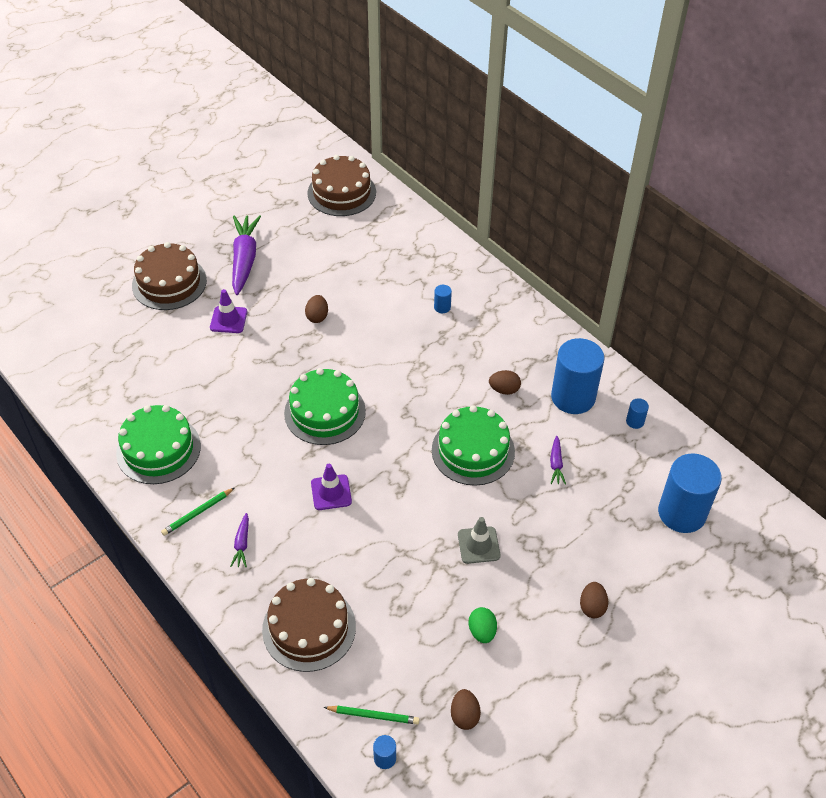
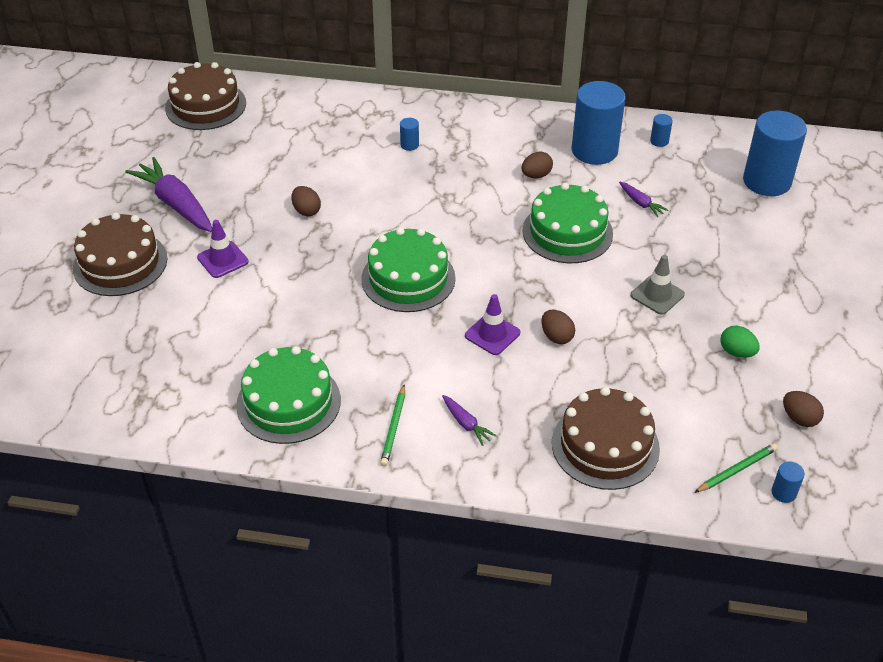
camera: 40 degrees left, 5 degrees down
(592, 607) = (788, 282): brown egg -> brown egg (556, 337)

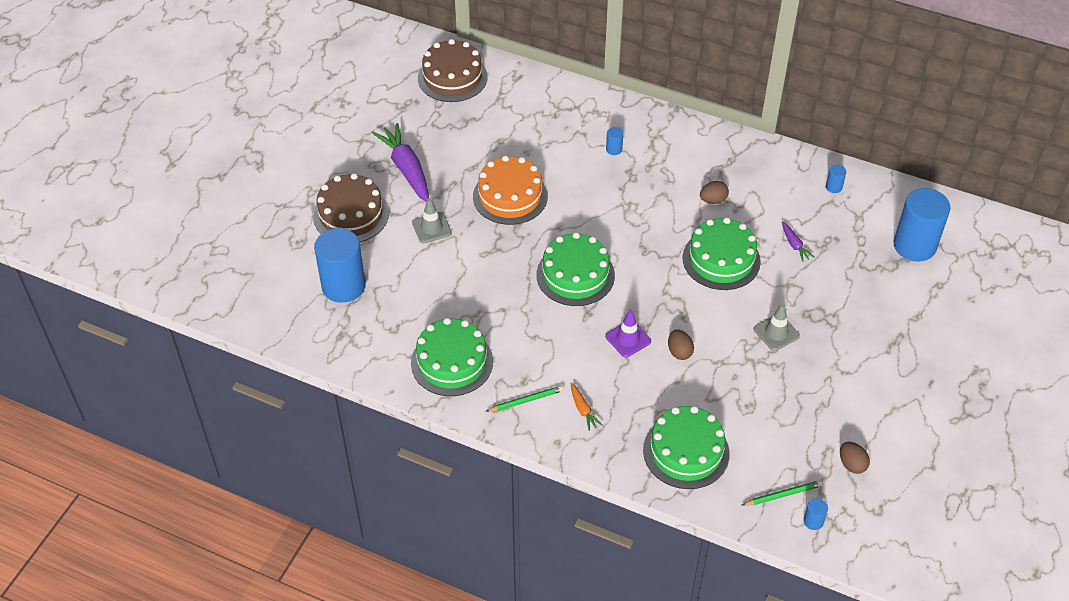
camera: 15 degrees right, 5 degrees up
(222, 260) = (431, 228): purple traffic cone -> grey traffic cone
(306, 211) = (510, 196): brown egg -> orange cake
(394, 427) = (526, 400): green pencil -> green pencil turned 135 degrees counterclockwise
(466, 424) = (583, 410): purple carrot -> orange carrot
(594, 150) = (772, 185): blue cylinder -> blue cylinder (343, 286)
(605, 445) = (686, 451): brown cake -> green cake
(736, 352) = (823, 397): green egg -> none

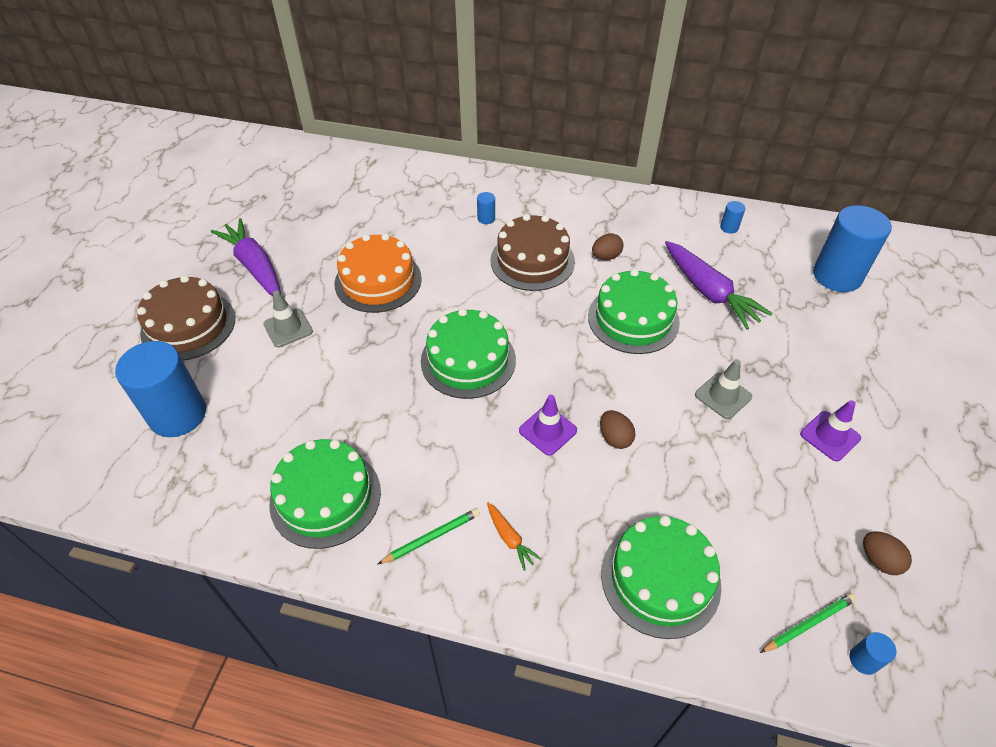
camera: 10 degrees left, 0 degrees up
(452, 77) = (302, 170): brown cake -> brown cake (532, 260)
(794, 245) = (709, 292): purple carrot -> purple carrot, size x2.16
(851, 375) = (830, 436): none -> purple traffic cone

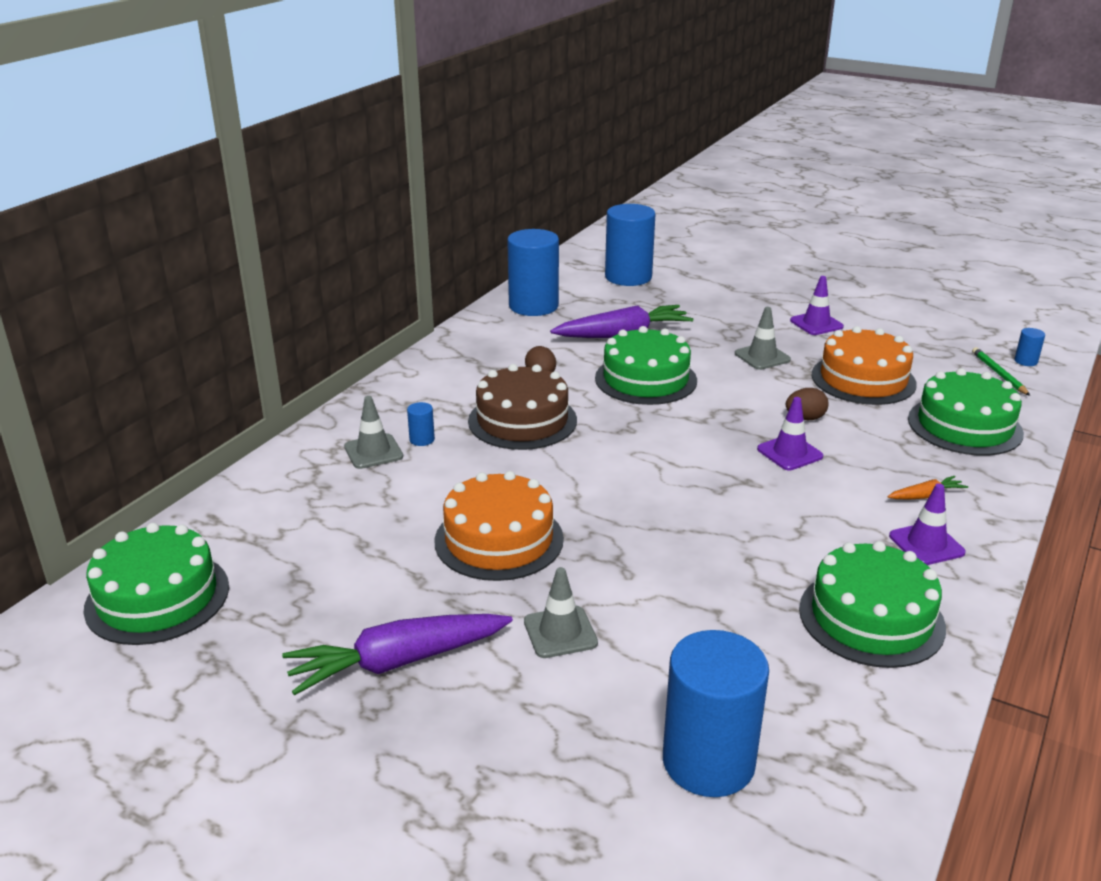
camera: 75 degrees left, 20 degrees down
(188, 325) = (508, 748): brown cake -> none
(431, 537) = (926, 544): green pencil -> purple traffic cone
(463, 201) = (373, 452): none -> grey traffic cone
(468, 360) = (674, 487): green cake -> green cake (157, 597)
(720, 483) = (863, 379): none -> orange cake
(729, 227) = (533, 306): blue cylinder -> blue cylinder, size x2.48
(879, 560) = (939, 335): brown egg -> none

